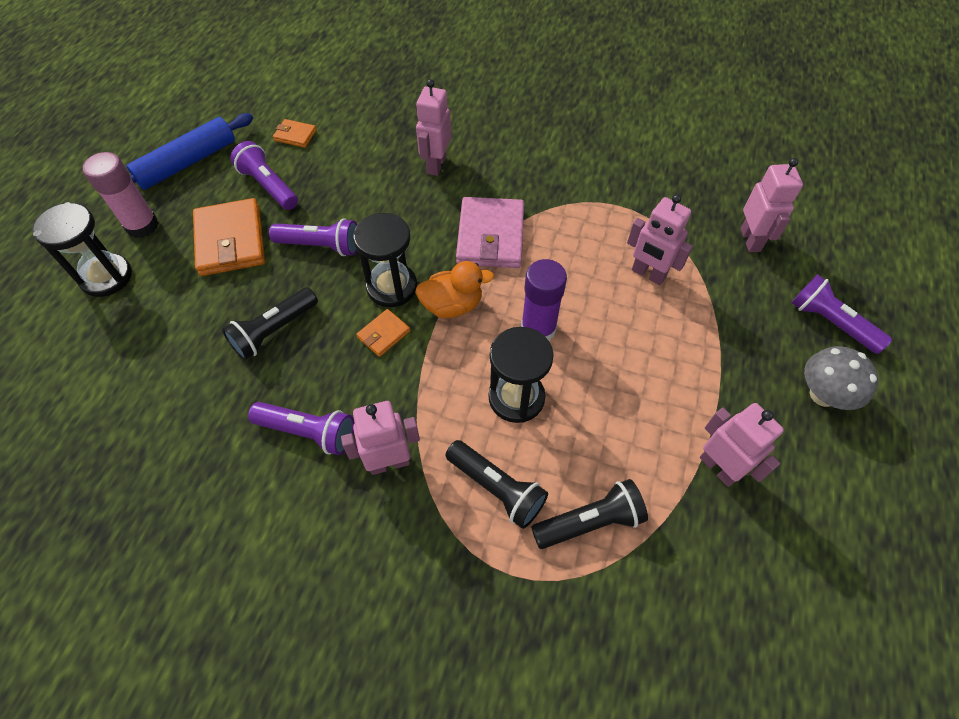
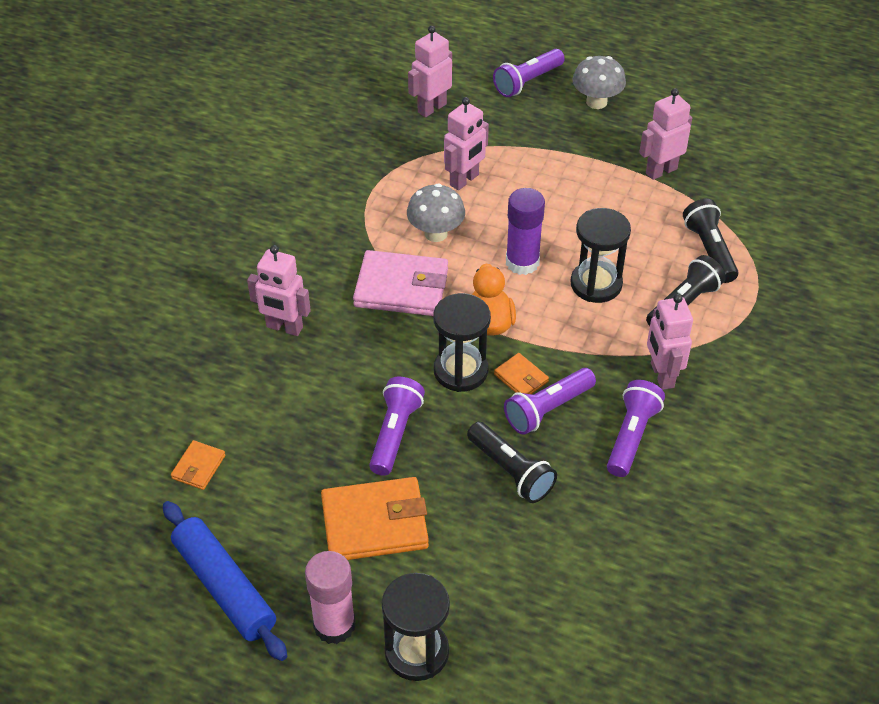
camera: 85 degrees left, 10 degrees down
(268, 186) = (288, 491): purple flashlight -> purple flashlight (547, 410)
(566, 256) = (436, 233): none -> grey mushroom
(750, 240) = (431, 108): pink robot -> pink robot turned 45 degrees counterclockwise

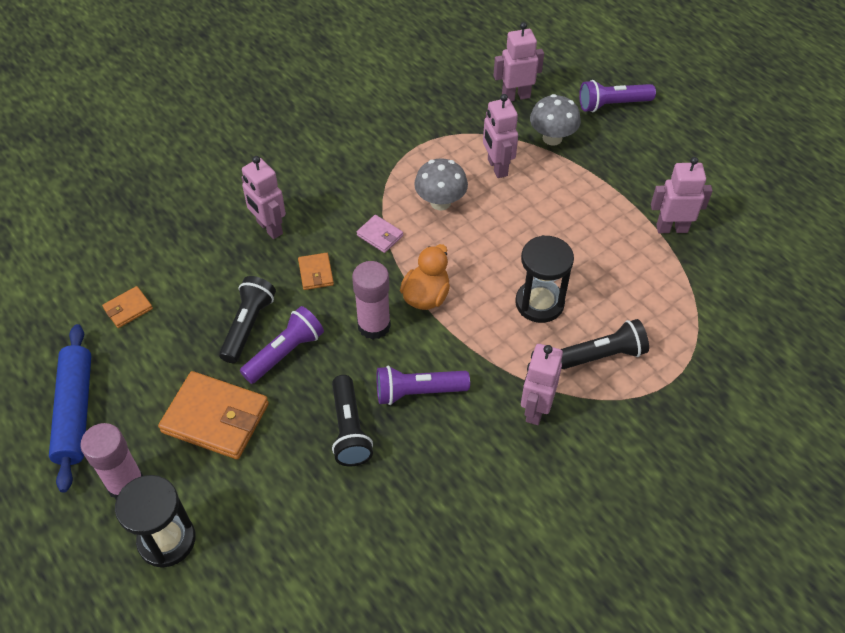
camera: 30 degrees right, 5 degrees up
(401, 288) = (380, 235): pink wallet -> pink wallet, size x0.49
(460, 371) = (374, 325): black hourglass -> pink glue stick
(464, 180) = (497, 167): pink robot -> pink robot turned 90 degrees clockwise
(521, 378) = (416, 355): orange wallet -> orange wallet (316, 273)
(522, 262) = (492, 257): purple glue stick -> none
(596, 102) = (659, 145): grey mushroom -> grey mushroom (552, 138)
(631, 436) = (469, 449): purple flashlight -> none
(709, 250) = (662, 317): black flashlight -> black flashlight (248, 325)

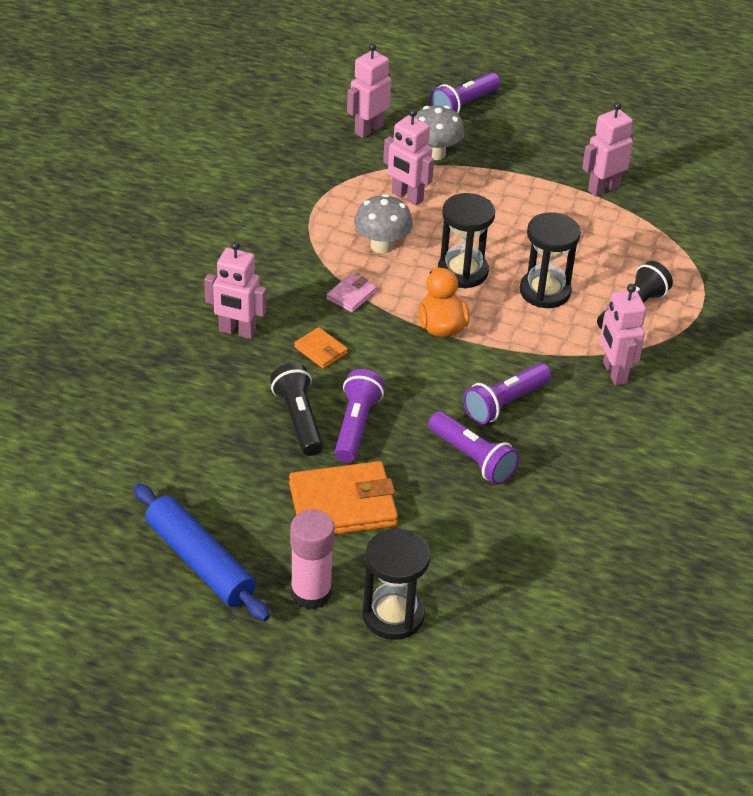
camera: 35 degrees left, 10 degrees down
(128, 309) = (163, 457): orange wallet -> none
(349, 429) = (473, 458): black flashlight -> purple flashlight
(374, 325) = (416, 370): pink glue stick -> none
(380, 235) = (351, 295): pink wallet -> pink wallet turned 60 degrees counterclockwise
(485, 254) = (462, 272): none -> black hourglass

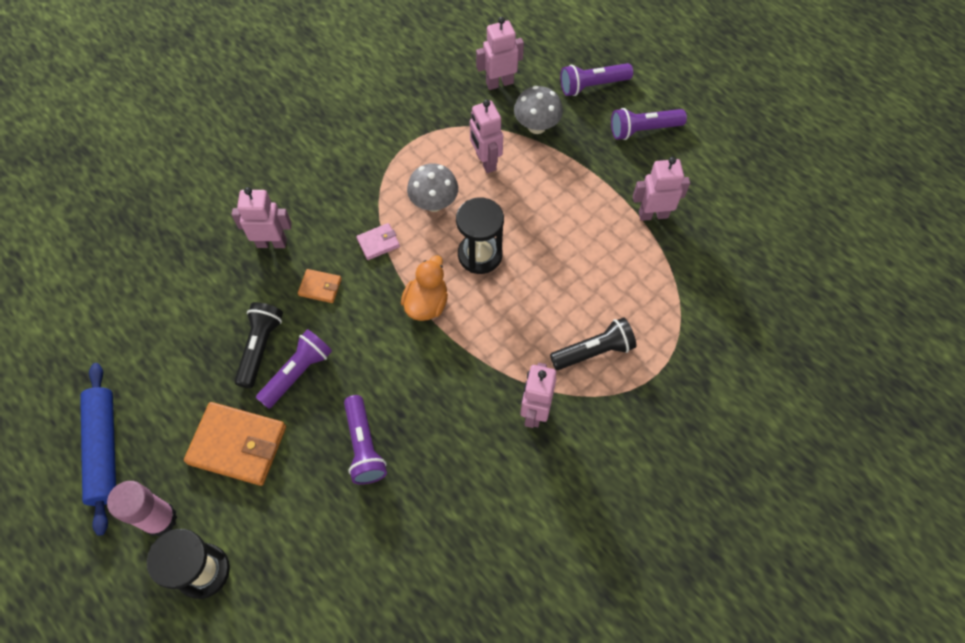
camera: 30 degrees right, 20 degrees up
(237, 331) = (271, 243): pink robot -> pink robot turned 135 degrees clockwise
(321, 350) = (320, 287): orange wallet -> orange wallet turned 60 degrees counterclockwise
(505, 404) = (425, 403): purple flashlight -> purple flashlight (643, 130)
(545, 291) = (533, 302): black hourglass -> none

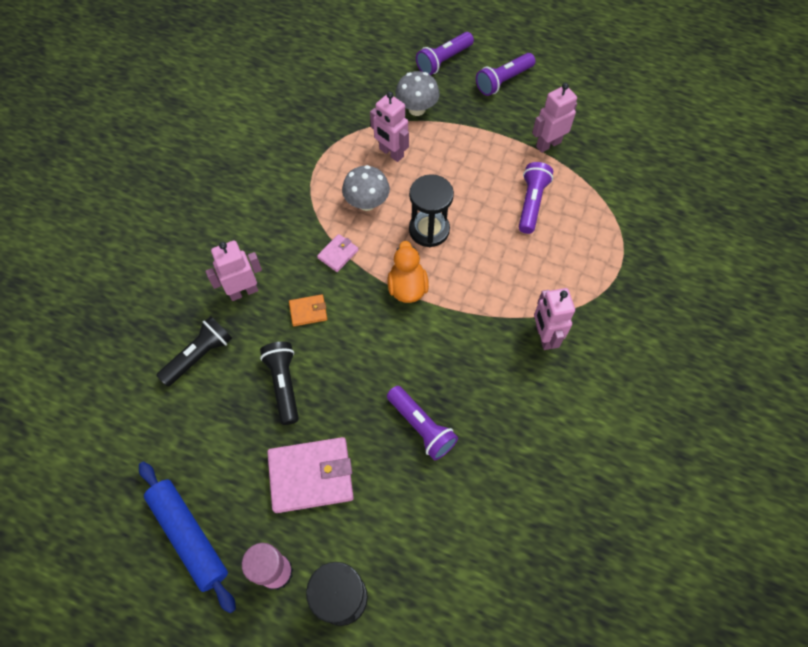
camera: 25 degrees left, 0 degrees up
(237, 445) = (311, 476): orange wallet -> pink wallet
(297, 372) = (329, 391): purple flashlight -> purple flashlight (531, 203)
(499, 83) = (366, 85): pink robot -> none
(594, 351) = (563, 269): black flashlight -> black flashlight (199, 355)

